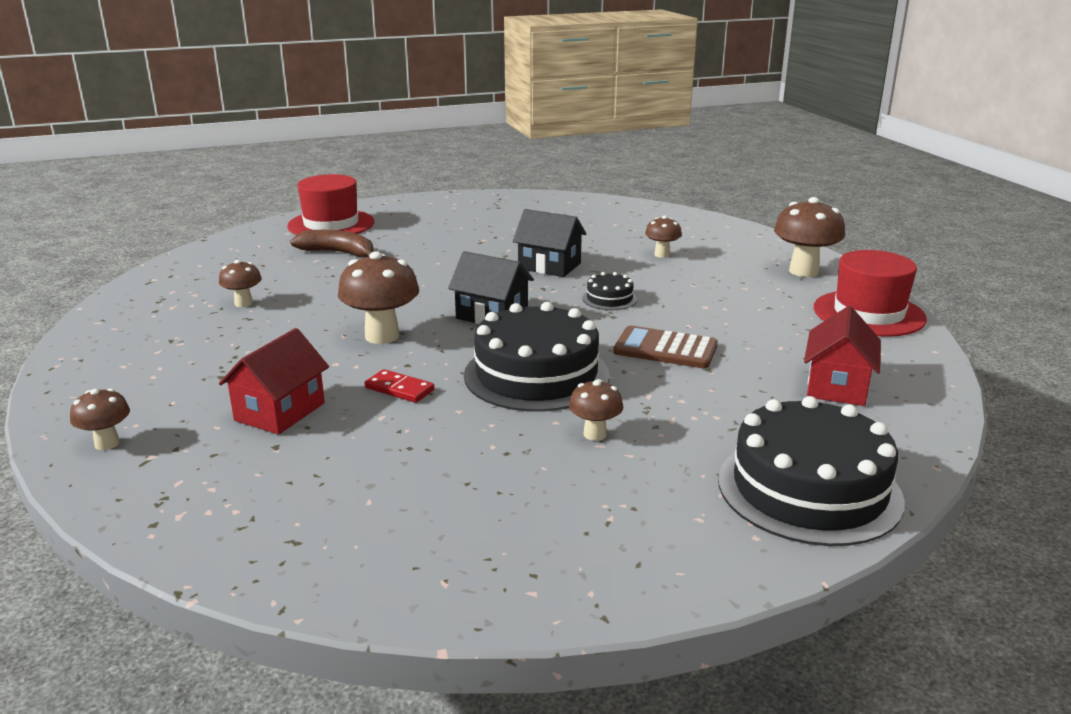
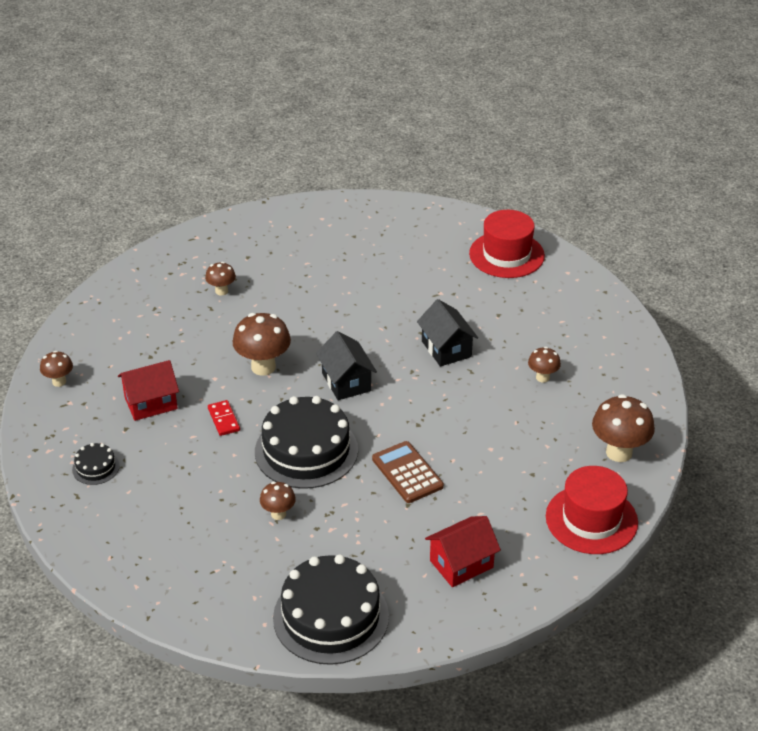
camera: 40 degrees right, 15 degrees up
(331, 224) = (360, 221): red hat -> red hat (506, 255)
(338, 253) = (329, 261): brown banana -> none
(609, 299) = (439, 406): black cake -> black cake (96, 467)

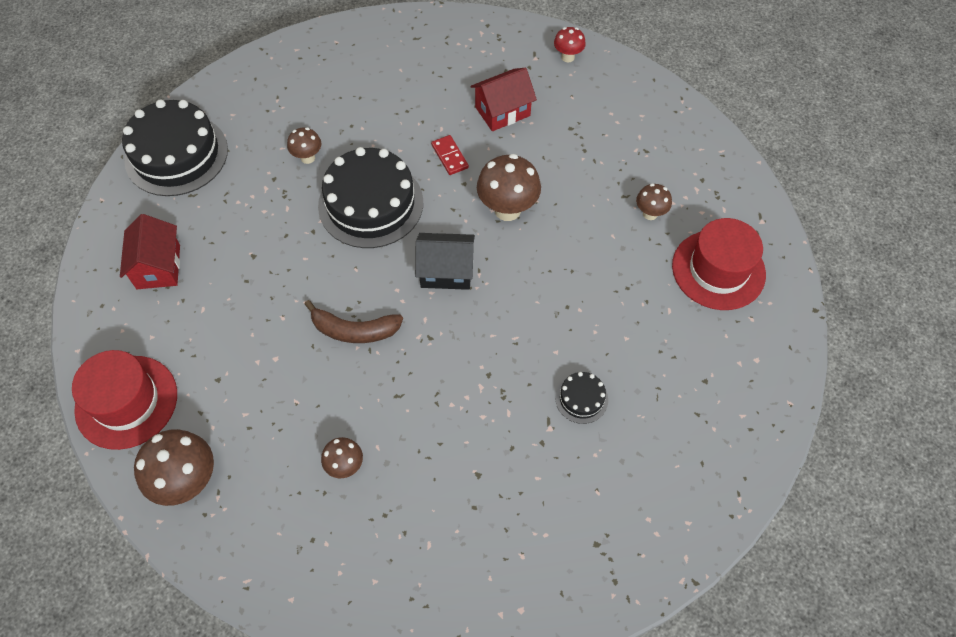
camera: 115 degrees right, 20 degrees up
(59, 382) = (567, 57): brown mushroom -> red mushroom
(96, 467) = (442, 56): black cake -> black cake (581, 398)
(151, 403) = (502, 111): red house -> red house turned 60 degrees clockwise
(224, 419) = (449, 156): red domino -> red domino turned 60 degrees clockwise
(407, 473) = (291, 272): brown calculator -> none
(434, 413) = (354, 330): none -> brown banana
(446, 349) = (447, 388): black house -> none
(506, 255) = (592, 548): red hat -> red hat (718, 270)

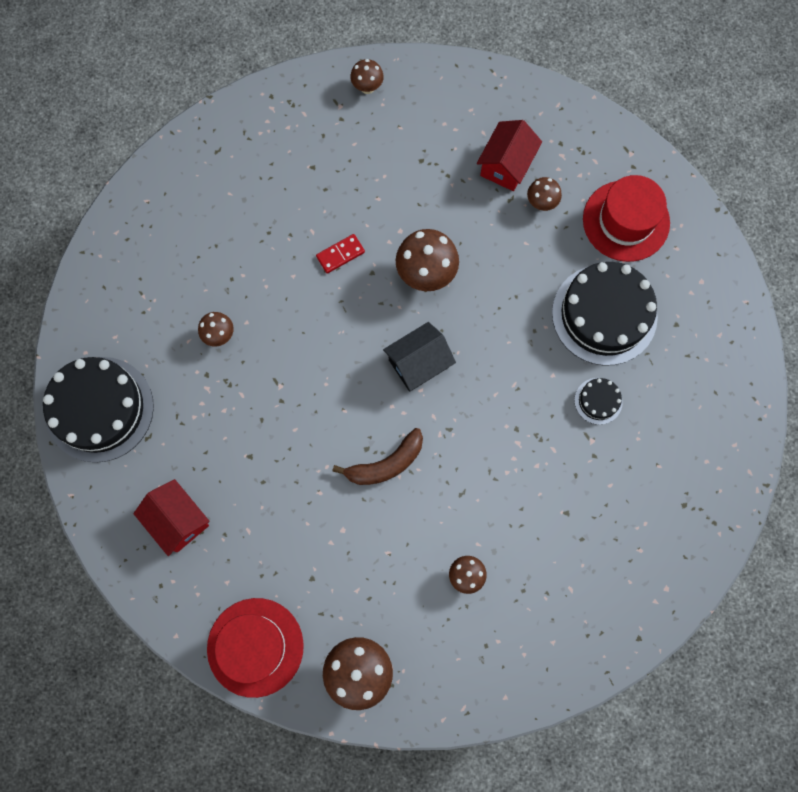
camera: 35 degrees left, 15 degrees up
(371, 204) = (309, 343): black cake -> black cake (604, 314)
(449, 156) = (340, 254): red domino -> red domino turned 60 degrees counterclockwise
(502, 111) = (351, 180): red house -> red house (506, 165)
(567, 57) = (367, 87): red mushroom -> brown mushroom

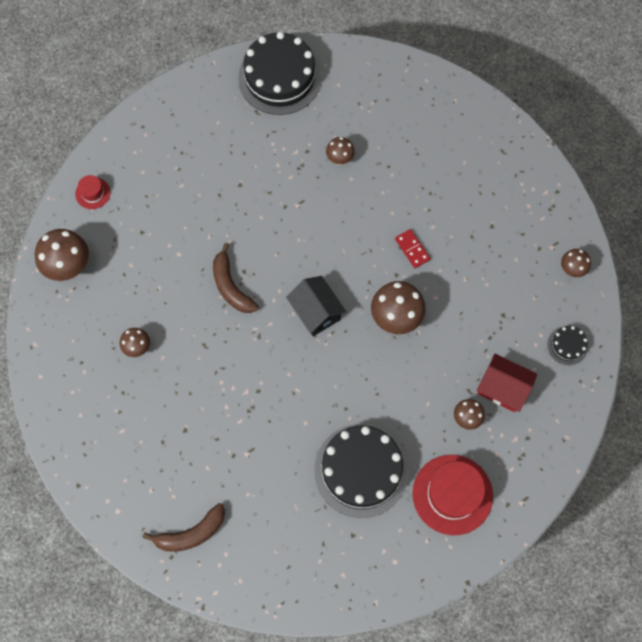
camera: 90 degrees right, 5 degrees down
(178, 520) = (191, 136): red house -> none
(255, 647) = (93, 193): red hat -> red hat, size x0.48
(598, 401) = (282, 461): black cake -> black cake (567, 345)
(686, 501) = (191, 533): none -> brown banana

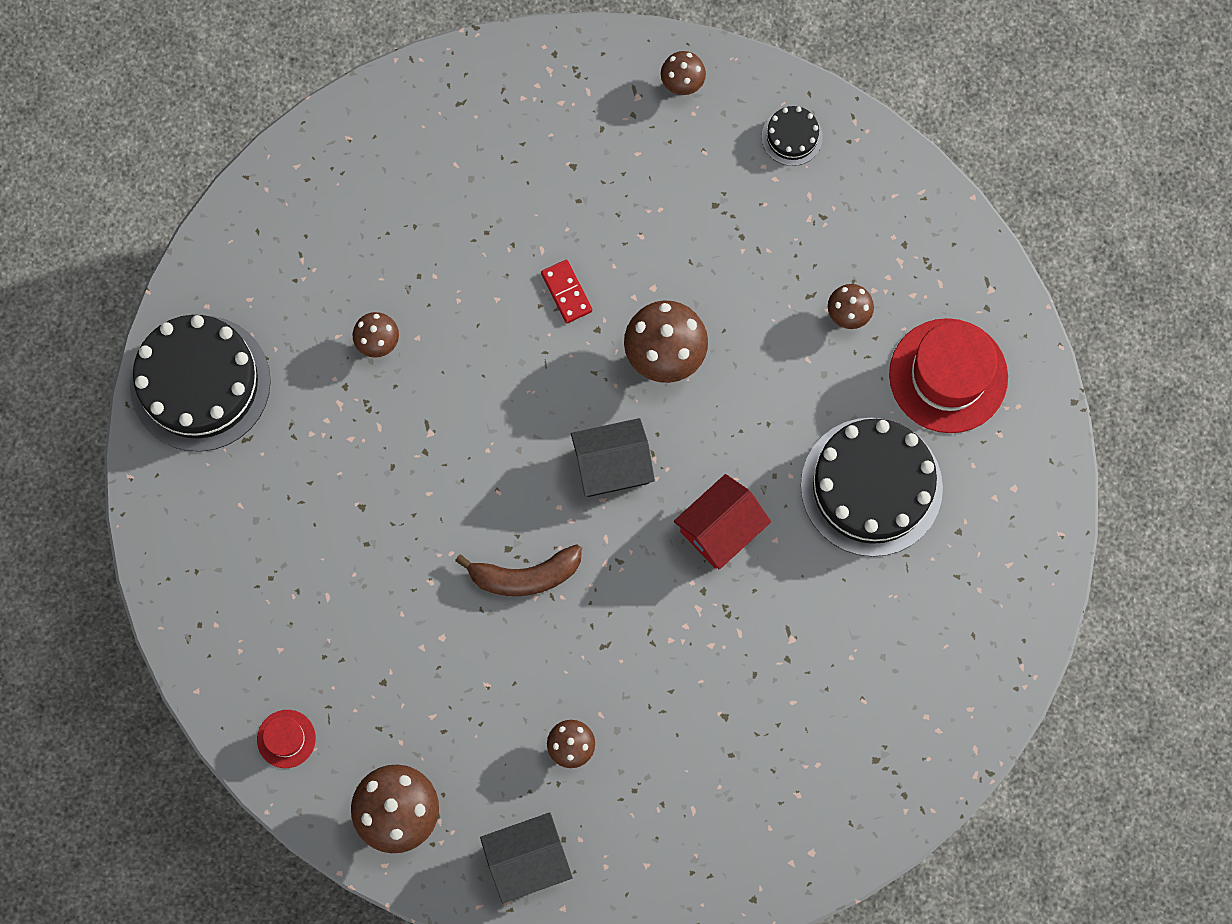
camera: 70 degrees left, 5 degrees up
(63, 346) = (527, 860): none -> black house
(191, 533) = (880, 756): brown banana -> none
(412, 249) = (566, 292): red domino -> red domino turned 75 degrees clockwise
(502, 388) = (822, 249): red house -> red house (720, 529)

